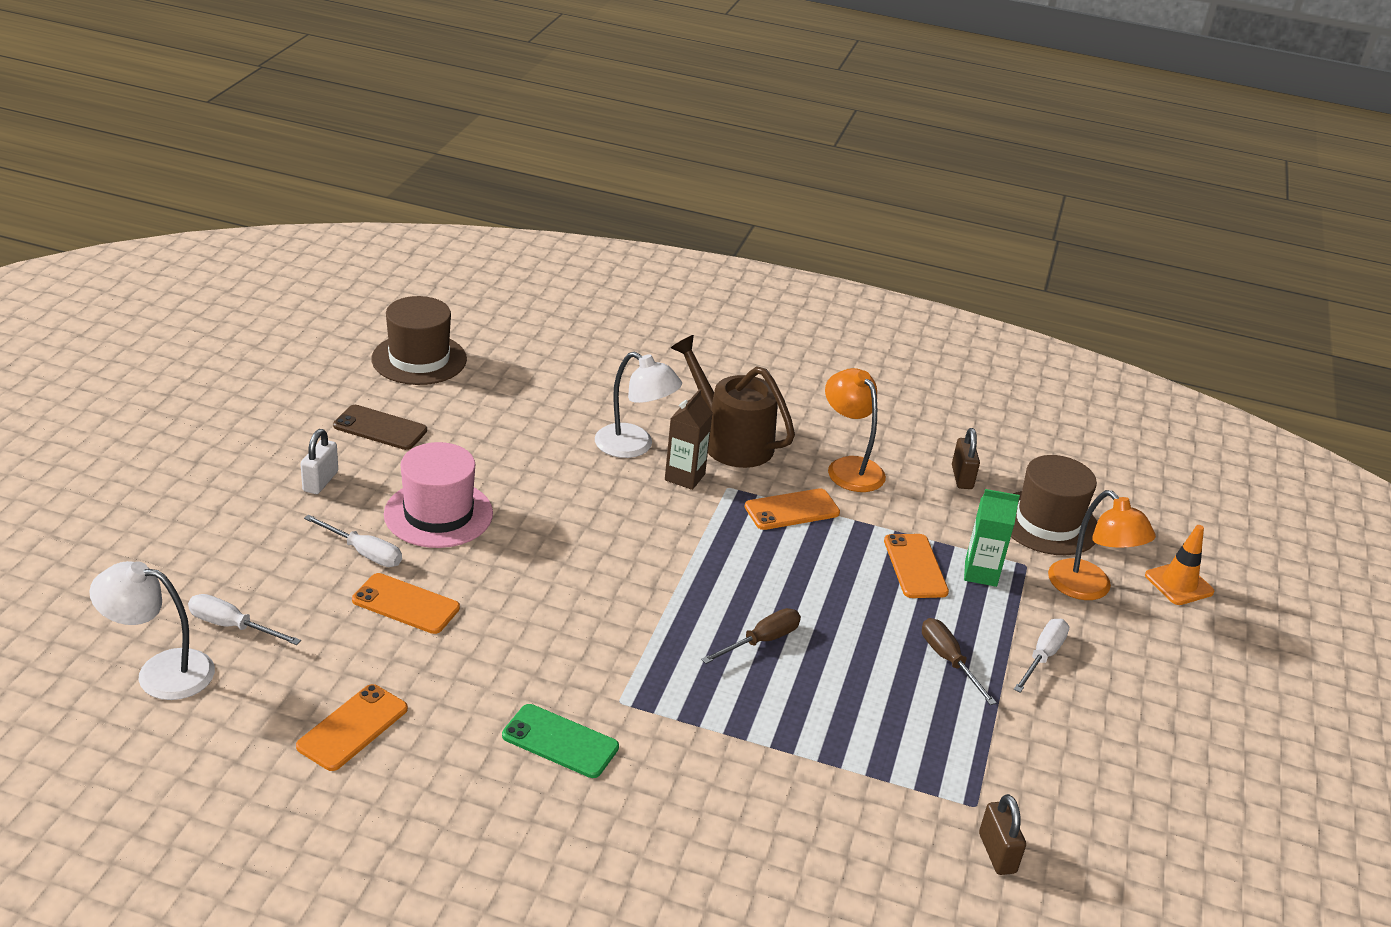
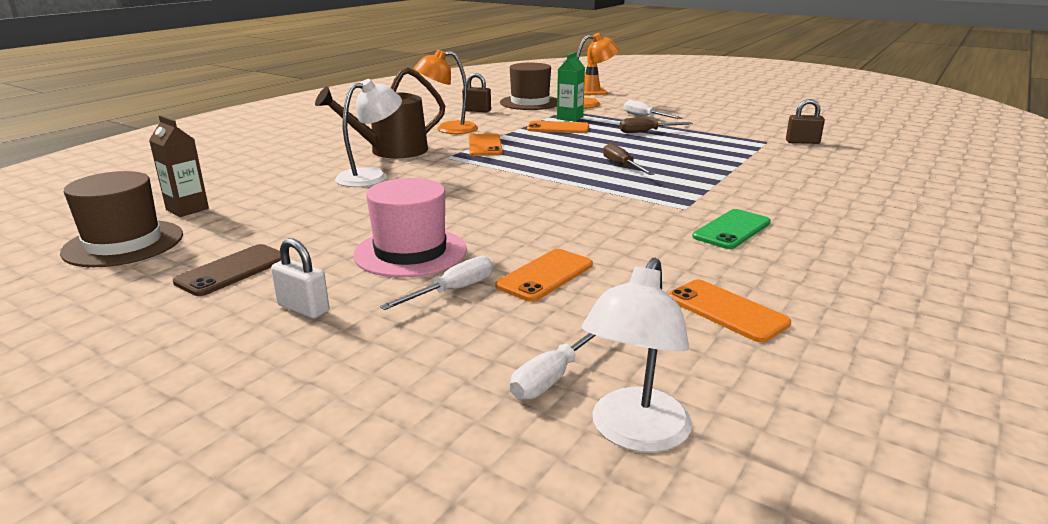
camera: 70 degrees left, 10 degrees down
(684, 477) = (425, 166): brown carton -> brown carton (187, 209)

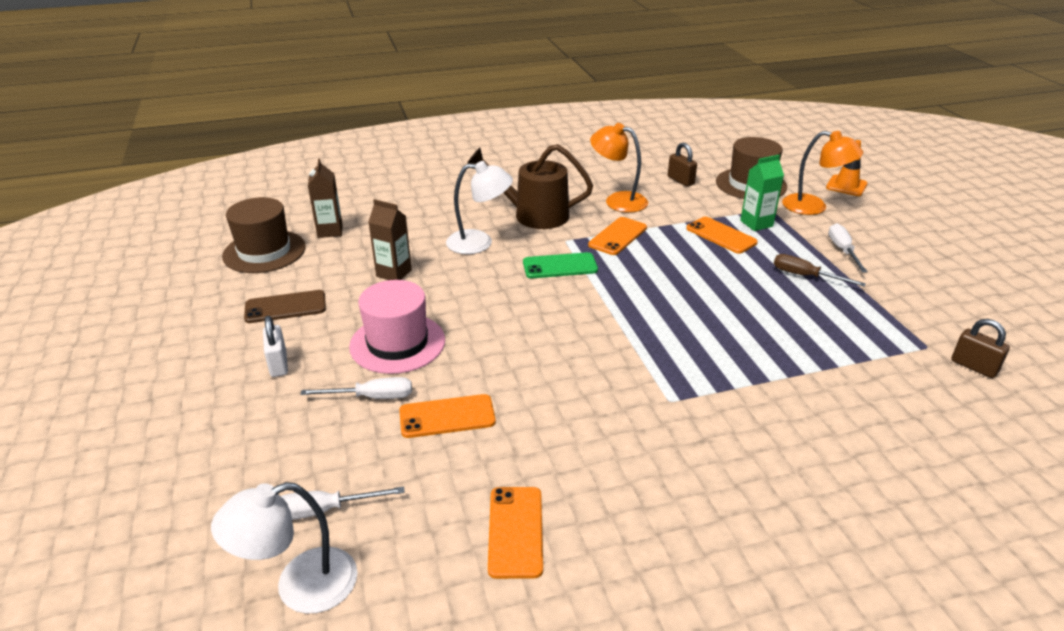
camera: 40 degrees right, 10 degrees up
(319, 215) = (394, 273): none -> brown carton
(622, 166) = (700, 317): brown screwdriver -> none
(732, 230) = (668, 450): green phone -> green phone (560, 266)

